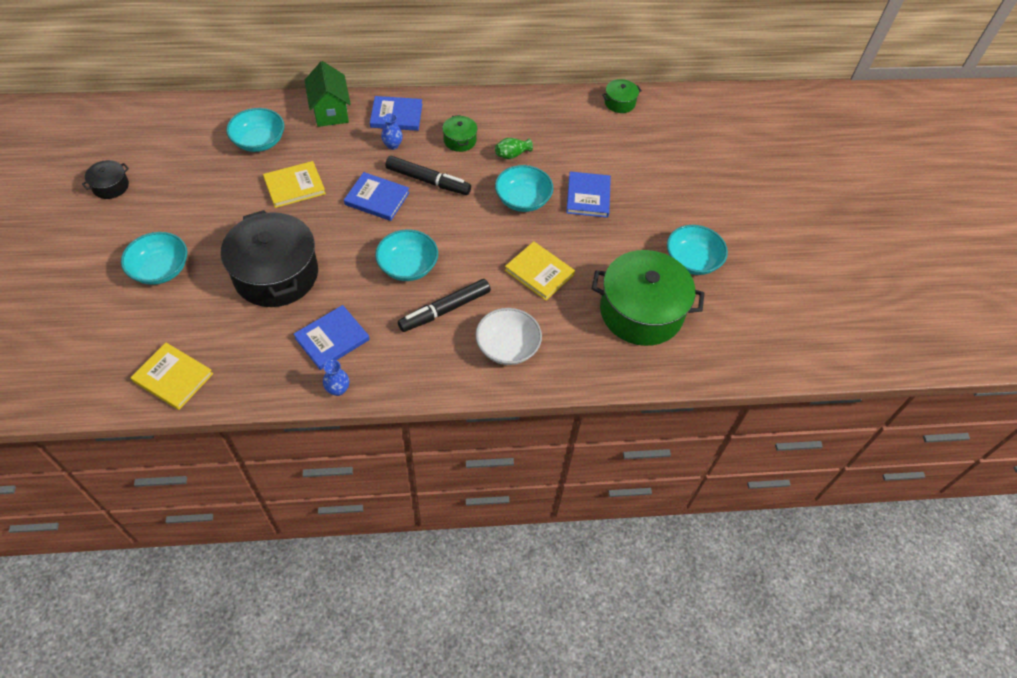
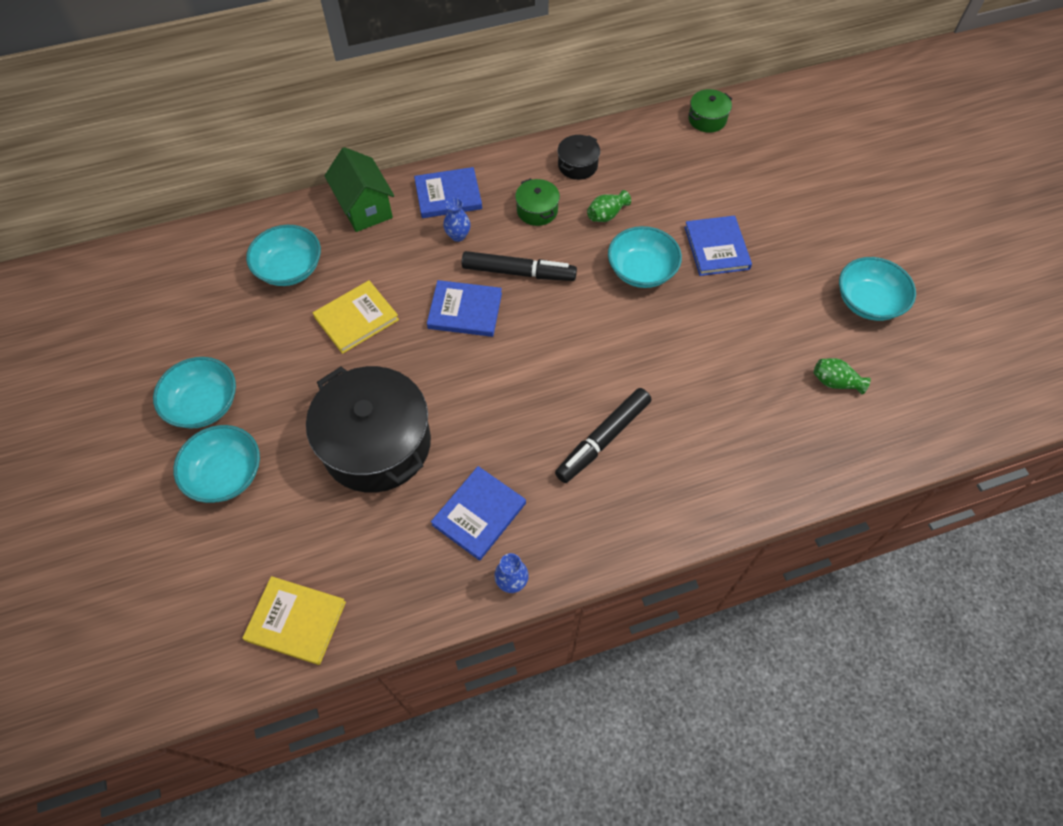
camera: 10 degrees left, 5 degrees up
(111, 186) = (119, 375): black pot -> black pot (577, 165)
(408, 266) = (536, 392): turquoise bowl -> turquoise bowl (204, 404)
(507, 347) = (696, 469): white bowl -> none
(539, 272) = (697, 361): yellow book -> none
(641, 312) = (835, 382): green pot -> green vase

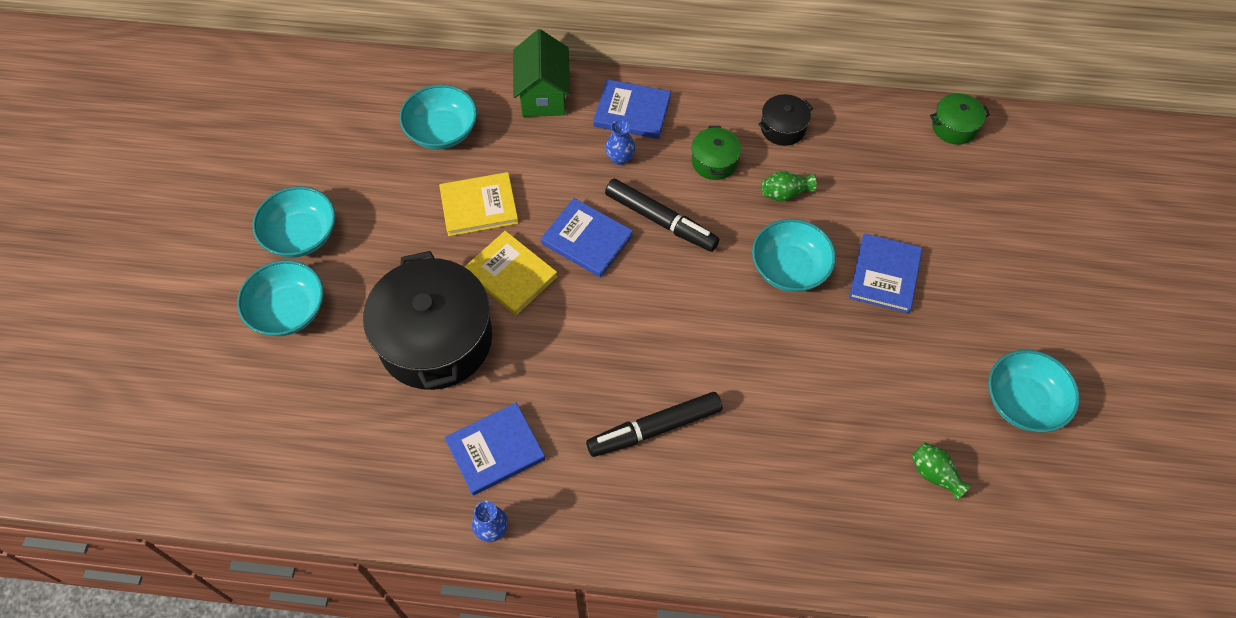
camera: 25 degrees right, 0 degrees up
(296, 621) = (282, 476): yellow book -> yellow book (510, 275)

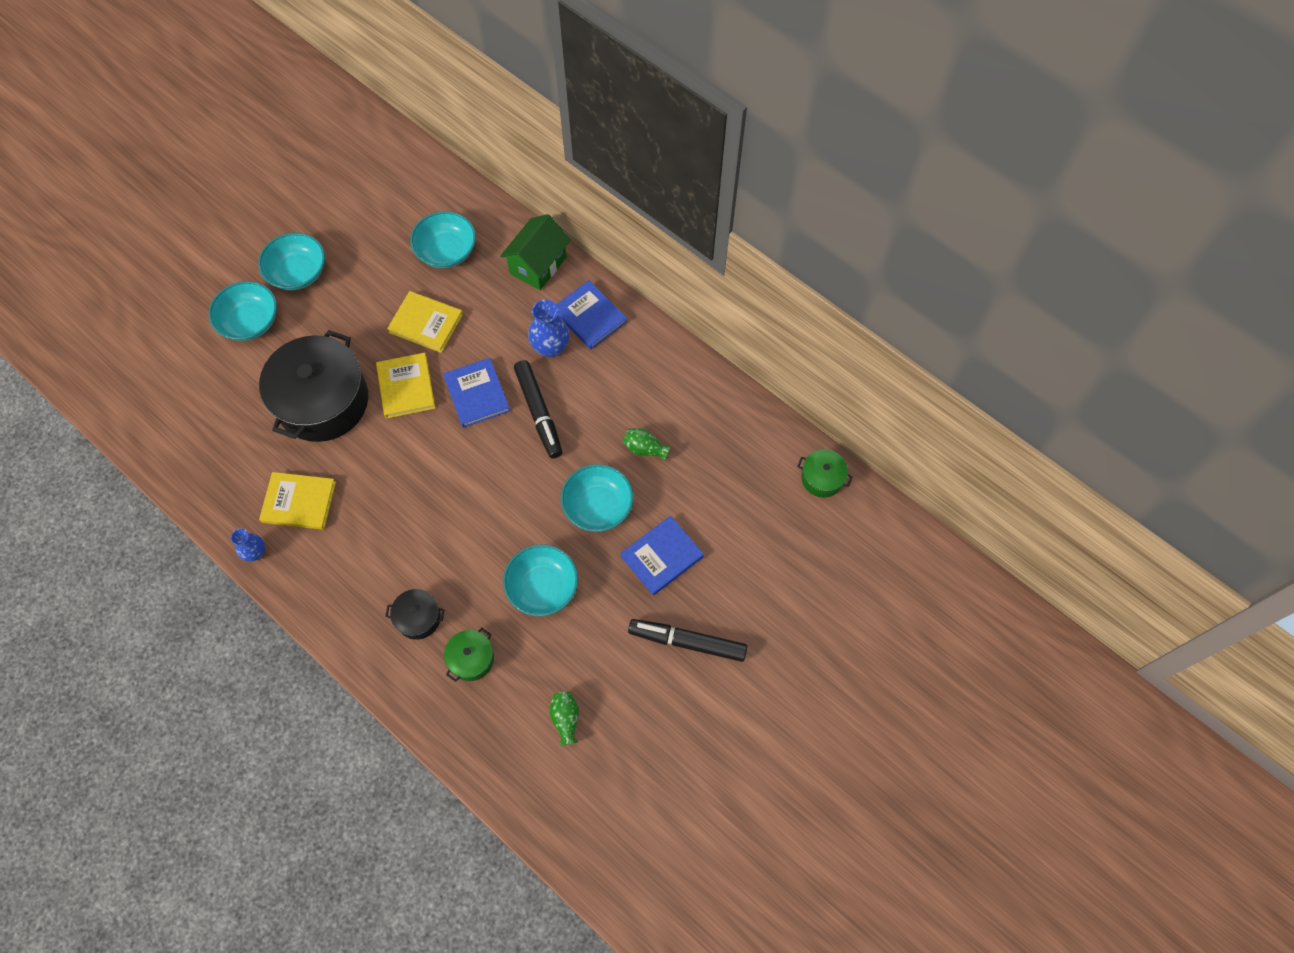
camera: 35 degrees right, 5 degrees up
(495, 450) = (299, 502): blue book -> yellow book
(620, 158) = (550, 347): blue vase -> blue vase, size x1.59
(655, 428) = (409, 557): black marker -> black marker (687, 642)
(714, 161) = (615, 392): green pot -> green pot (471, 659)
(783, 128) = (688, 397): black pot -> black pot (418, 618)
(1023, 402) = (676, 714): turquoise bowl -> turquoise bowl (542, 587)

